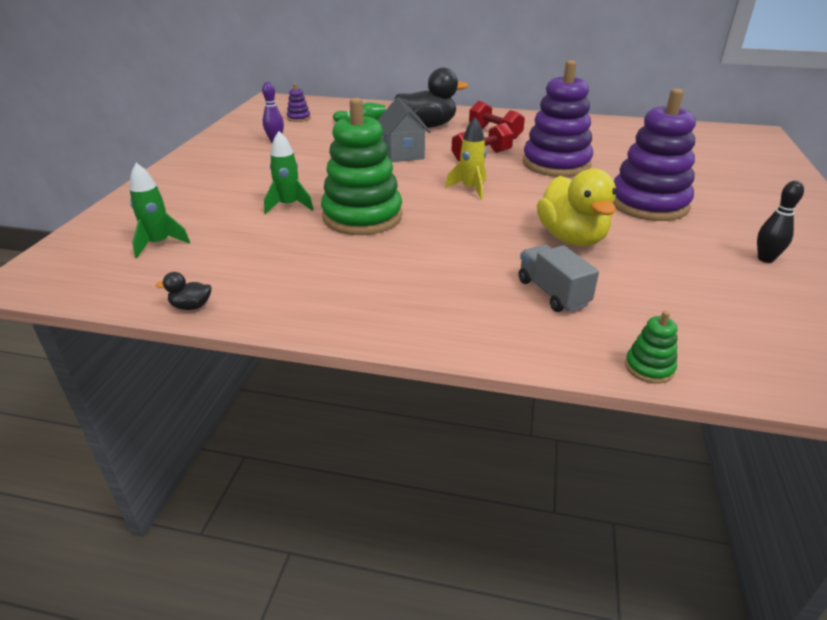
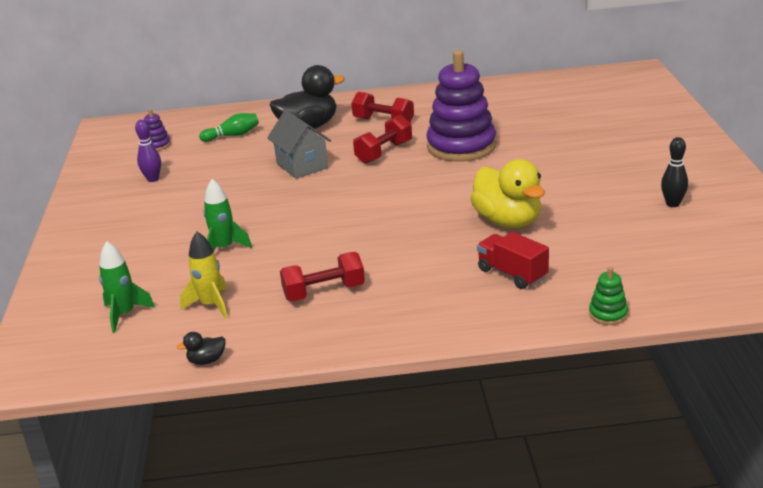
camera: 15 degrees left, 5 degrees down
(349, 266) = (324, 292): none -> red dumbbell
(362, 217) = (305, 243): green stacking toy -> none
(470, 189) = (392, 192): yellow rocket -> yellow rocket (211, 305)
(552, 293) = (512, 274): grey truck -> red truck
(648, 204) = (562, 172): purple stacking toy -> none

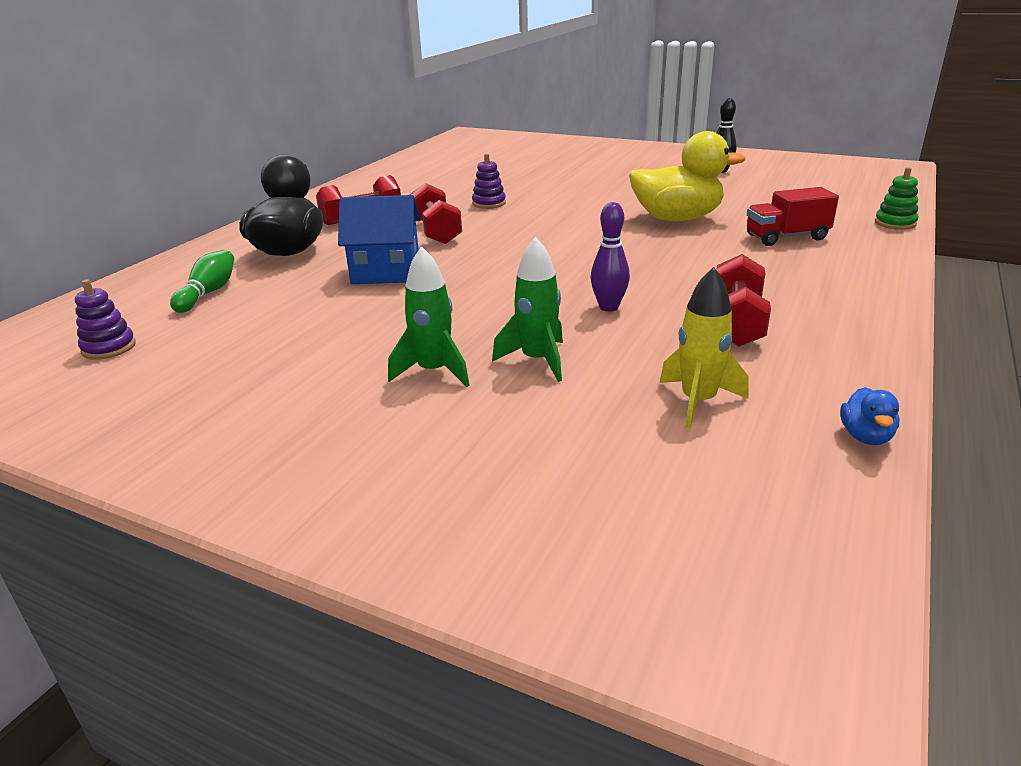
camera: 60 degrees left, 0 degrees up
(124, 315) = (656, 485): green rocket -> green rocket (434, 371)
(153, 179) = (218, 372): purple bowling pin -> purple bowling pin (608, 307)
(206, 360) = (865, 436): black duck -> blue duck
(302, 166) = (386, 273): grey house -> blue house
(461, 146) = (489, 203): purple stacking toy -> purple stacking toy, size x0.41

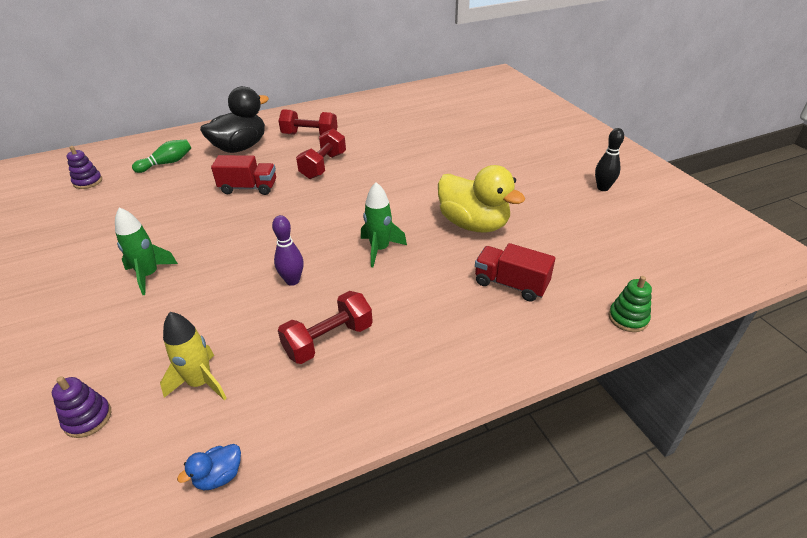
camera: 40 degrees right, 10 degrees up
(386, 273) = (248, 188): blue house -> red truck
(489, 203) = (391, 152): purple stacking toy -> purple stacking toy (88, 418)
(537, 361) = (195, 298): green rocket -> green rocket (380, 249)

